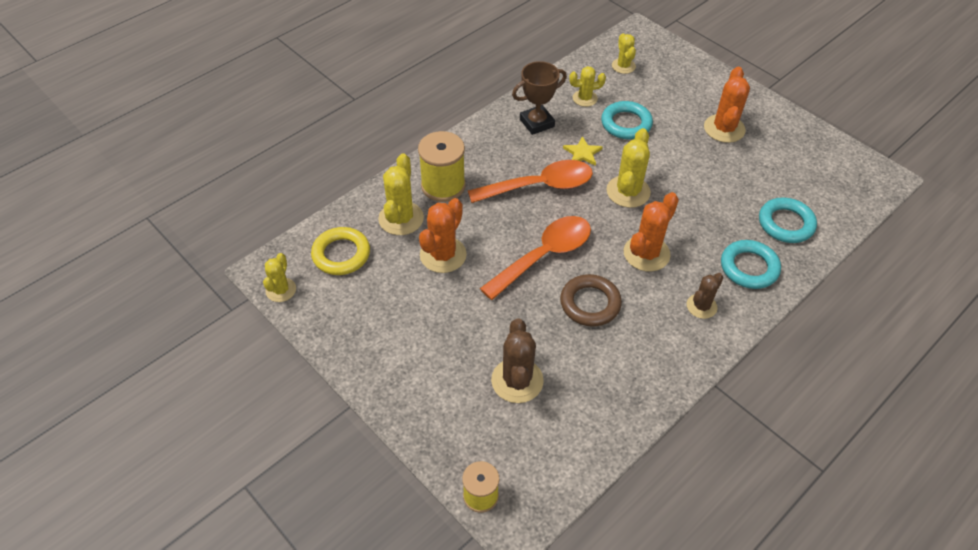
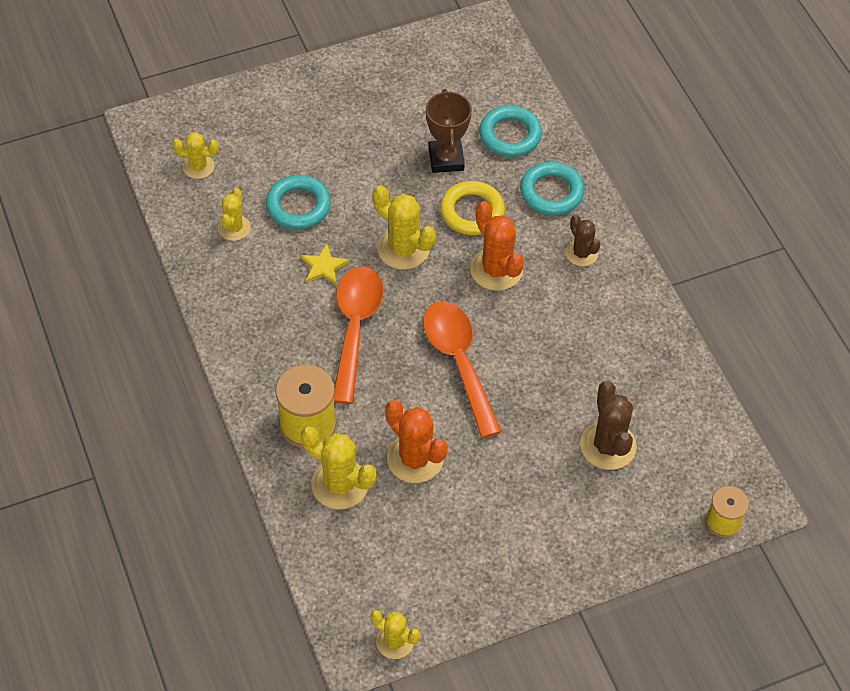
camera: 70 degrees left, 5 degrees up
(341, 254) = (368, 563): yellow ring -> yellow ring (472, 212)
(517, 380) = (608, 445): brown cactus -> brown cactus turned 60 degrees clockwise
(537, 123) = (250, 292): brown trophy -> brown trophy (446, 159)
(590, 303) = (539, 346): brown ring -> none
(724, 129) = (352, 121): orange cactus -> none

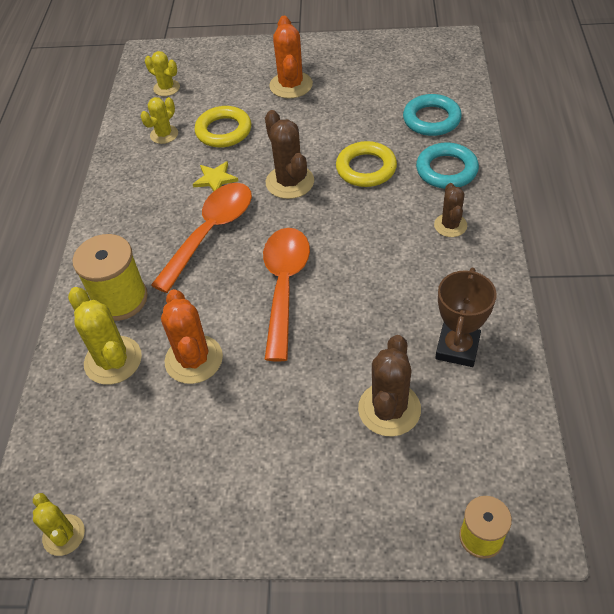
camera: 30 degrees right, 5 degrees down
(298, 206) = (223, 131): turquoise ring -> yellow ring
(403, 249) = (290, 182): yellow cactus -> brown cactus
(446, 159) = (366, 125): brown trophy -> brown trophy (457, 348)
(496, 269) = (362, 218): orange cactus -> orange cactus (291, 85)

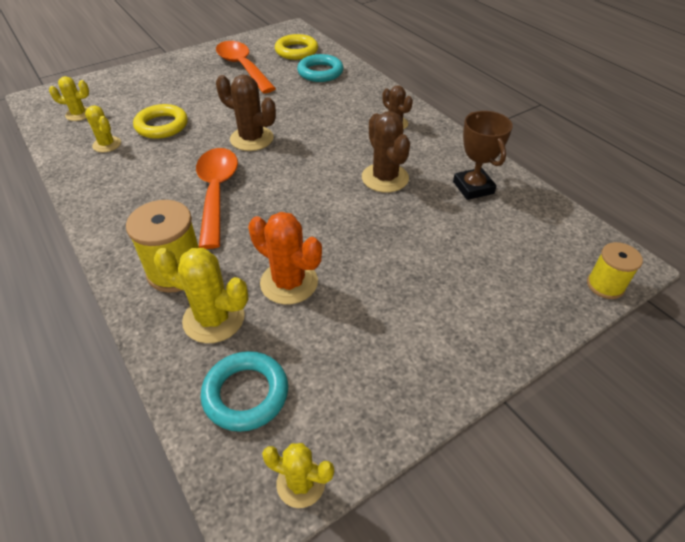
camera: 40 degrees left, 5 degrees down
(164, 134) = (107, 144): yellow cactus -> yellow cactus turned 45 degrees counterclockwise
(215, 179) = (185, 157): yellow star -> none
(284, 286) = (314, 202): orange spoon -> orange spoon (242, 67)
(291, 85) = (192, 83): orange cactus -> none
(366, 168) = (302, 112): yellow ring -> yellow ring (296, 51)
(389, 409) = (469, 242): brown cactus -> brown cactus (385, 178)
(446, 170) = (360, 95): turquoise ring -> turquoise ring (246, 394)

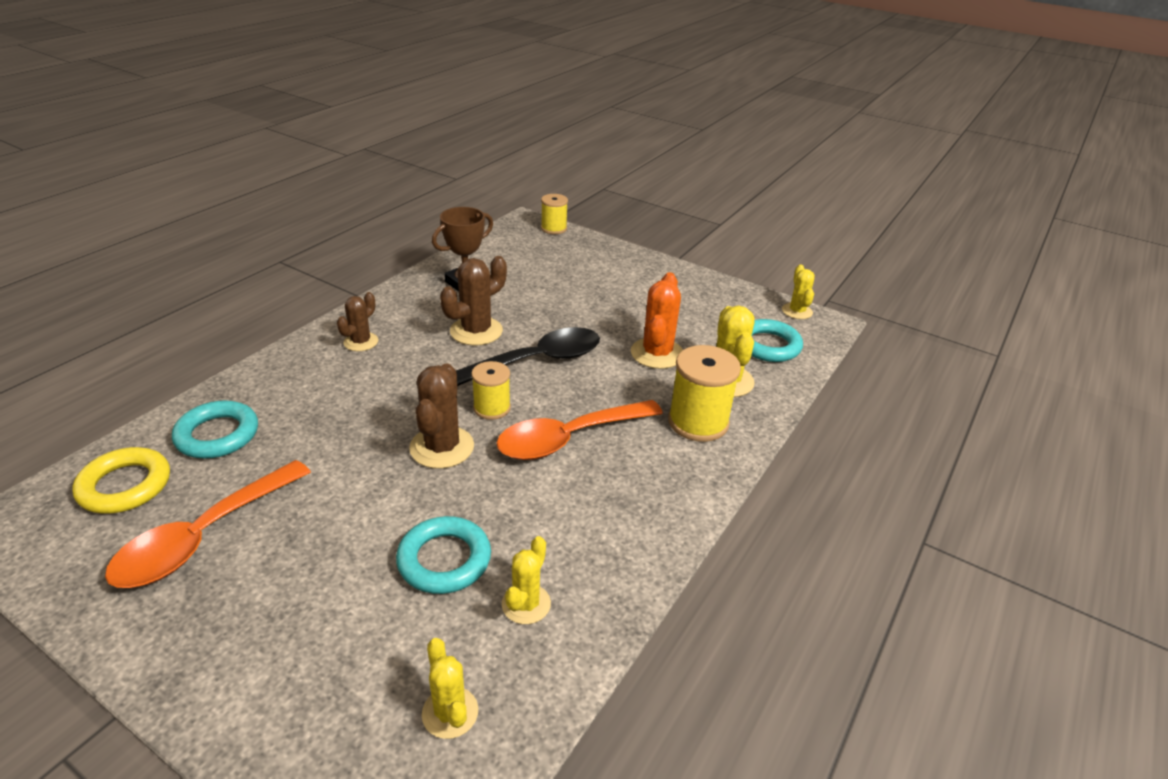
camera: 115 degrees left, 10 degrees down
(162, 126) = (444, 560): yellow ring -> turquoise ring
(277, 166) = (492, 408): none -> yellow spool
(322, 202) = (538, 361): none -> black spoon

